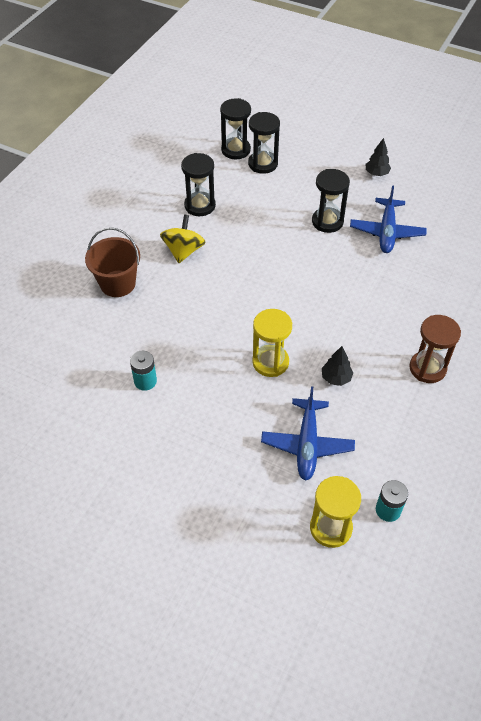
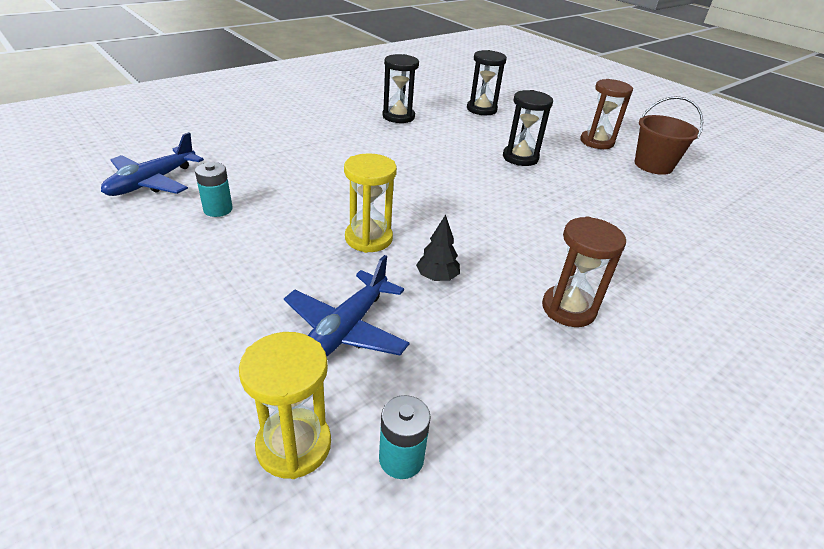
camera: 20 degrees right, 15 degrees down
(117, 283) = (271, 139): brown bucket -> brown bucket (653, 165)
(183, 251) = (355, 137): yellow spinning top -> none
(236, 150) = (462, 97): black hourglass -> none
(376, 173) = (596, 142): black tree -> brown hourglass
(386, 232) = (583, 181): blue plane -> blue plane (152, 182)

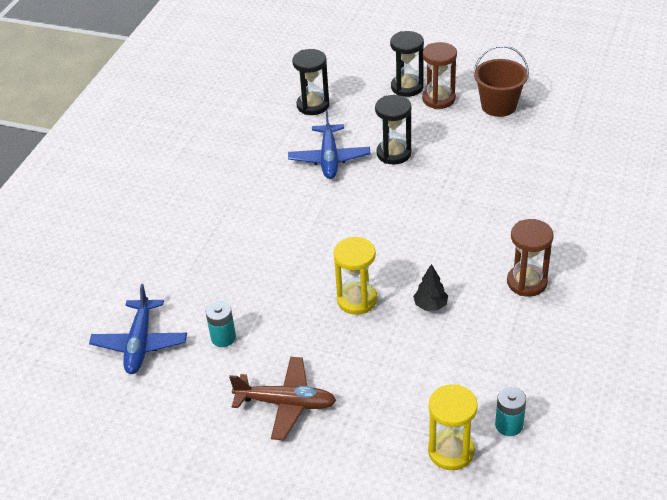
camera: 25 degrees left, 5 degrees up
(193, 287) = (286, 403): none -> brown plane
(346, 329) = (411, 374): blue plane -> blue plane (329, 158)
(398, 117) = (251, 156): black hourglass -> black hourglass (407, 87)

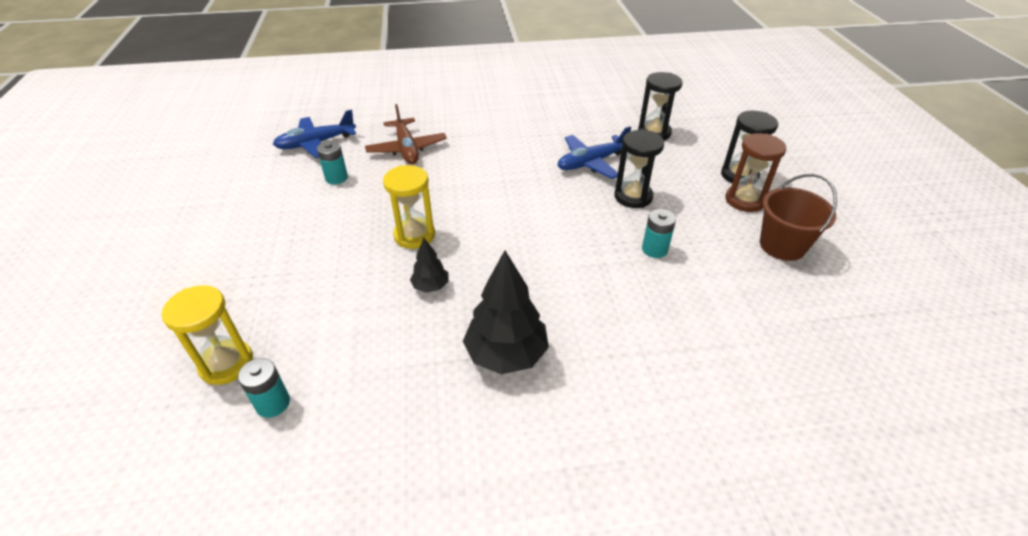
camera: 60 degrees right, 0 degrees up
(286, 403) = (270, 234): brown plane -> brown plane (407, 149)
(464, 168) = (654, 249): none -> turquoise battery
(527, 282) = (506, 354): brown hourglass -> black tree

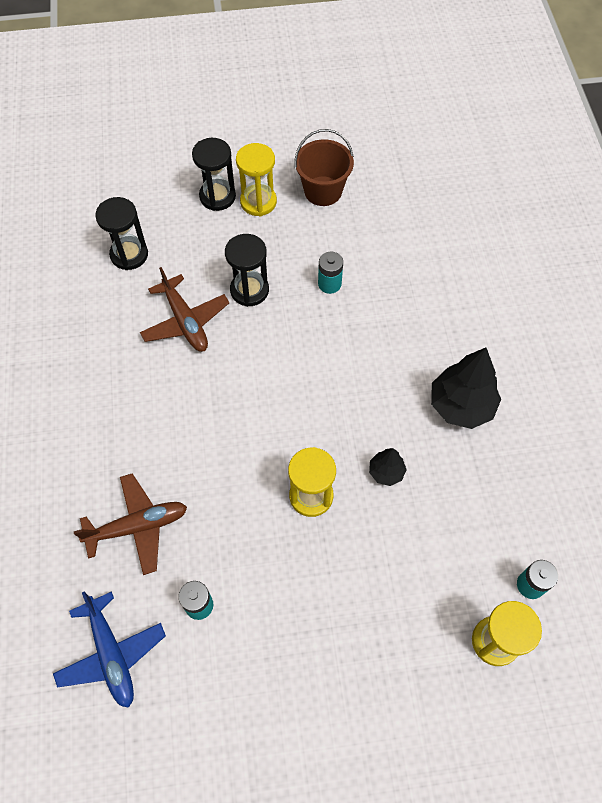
camera: 90 degrees left, 20 degrees up
(591, 163) = (185, 321): blue plane -> brown plane
(744, 200) = (258, 202): brown hourglass -> yellow hourglass

